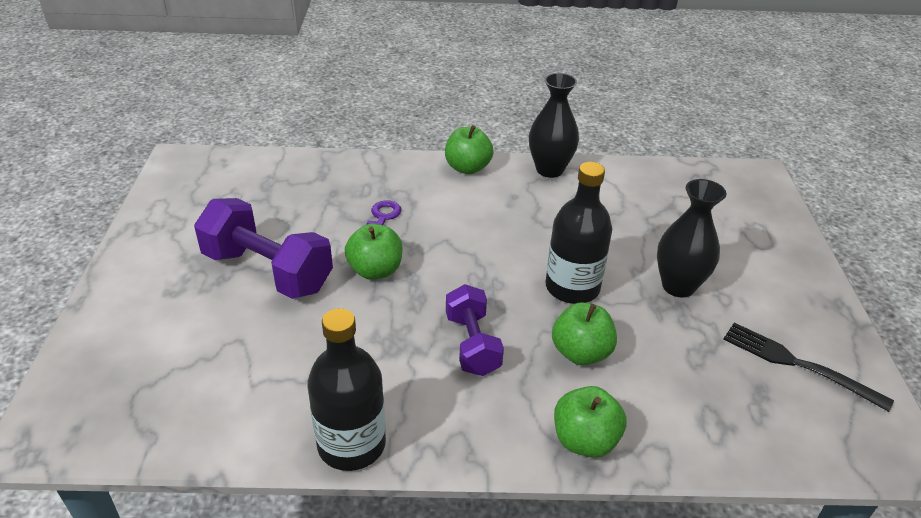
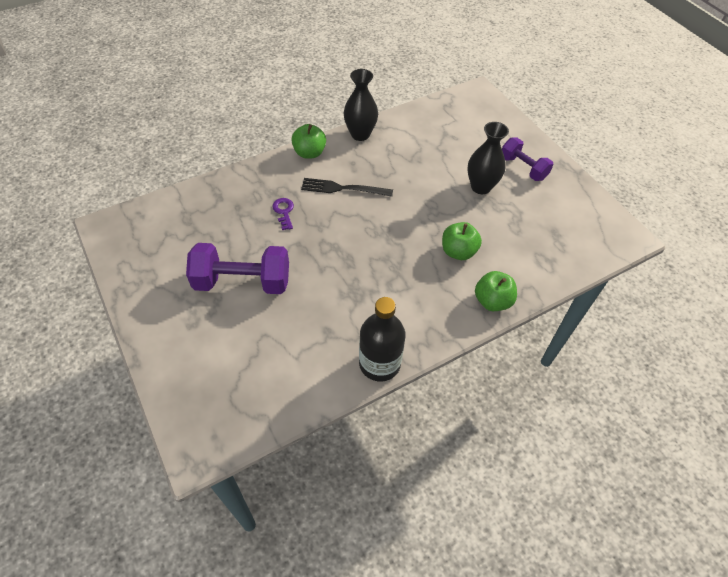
camera: 30 degrees left, 15 degrees up
(375, 270) = (309, 251): green apple -> none
(472, 344) = (399, 273): purple dumbbell -> purple dumbbell (523, 168)
(572, 287) = (427, 212): black bottle -> none
(796, 364) = (562, 209): black fork -> black fork (342, 188)

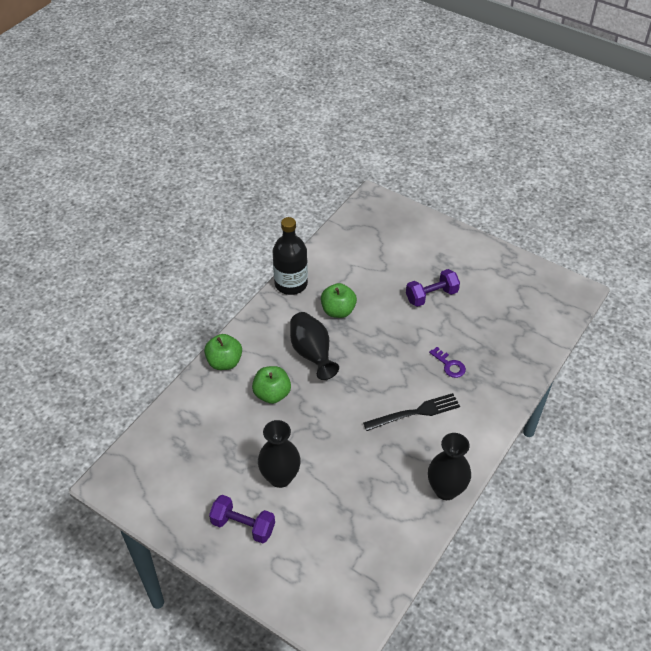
camera: 155 degrees right, 5 degrees down
(242, 282) = (431, 296): purple dumbbell -> purple dumbbell, size x0.63
(309, 153) = (479, 439): green apple -> green apple (338, 311)
(401, 273) = (312, 354): none -> black vase

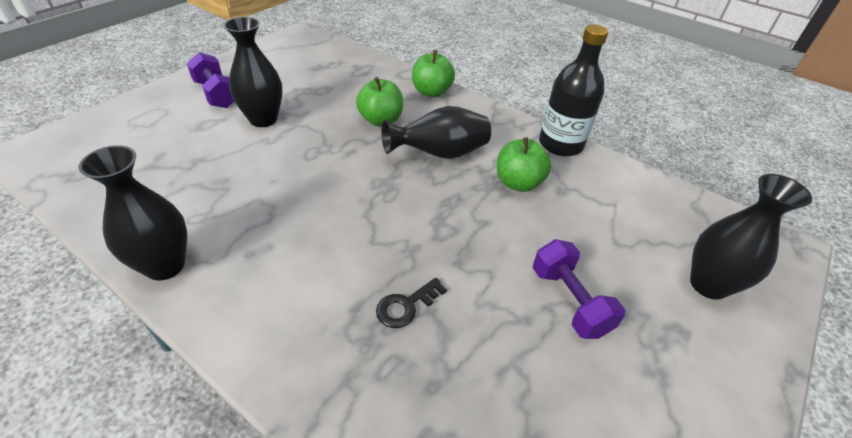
camera: 90 degrees right, 5 degrees down
(243, 526) = (216, 94): purple dumbbell -> purple dumbbell turned 60 degrees counterclockwise
(408, 238) = (708, 284): none -> black vase
(416, 412) = (318, 248): black fork -> none
(449, 365) = (406, 306): purple key -> black key

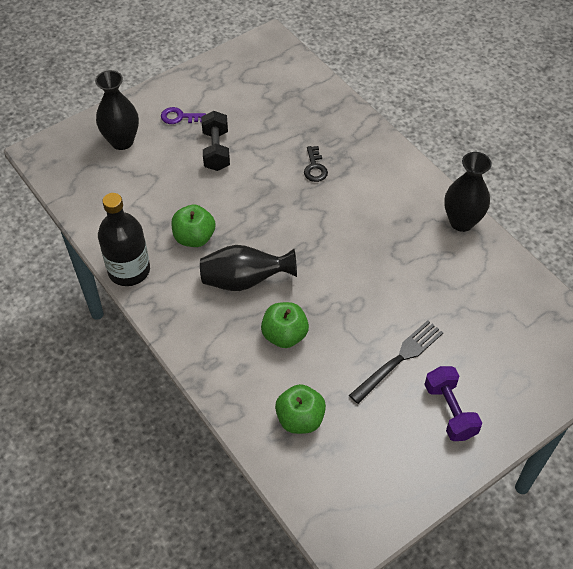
camera: 160 degrees left, 10 degrees up
(263, 119) = (399, 358): black vase -> black fork
(406, 306) = (315, 167): black key -> black key turned 105 degrees clockwise
(431, 92) = (216, 371): green apple -> green apple (300, 419)
(569, 301) = (216, 150): purple dumbbell -> black dumbbell
(669, 351) = (179, 117): none -> purple key

